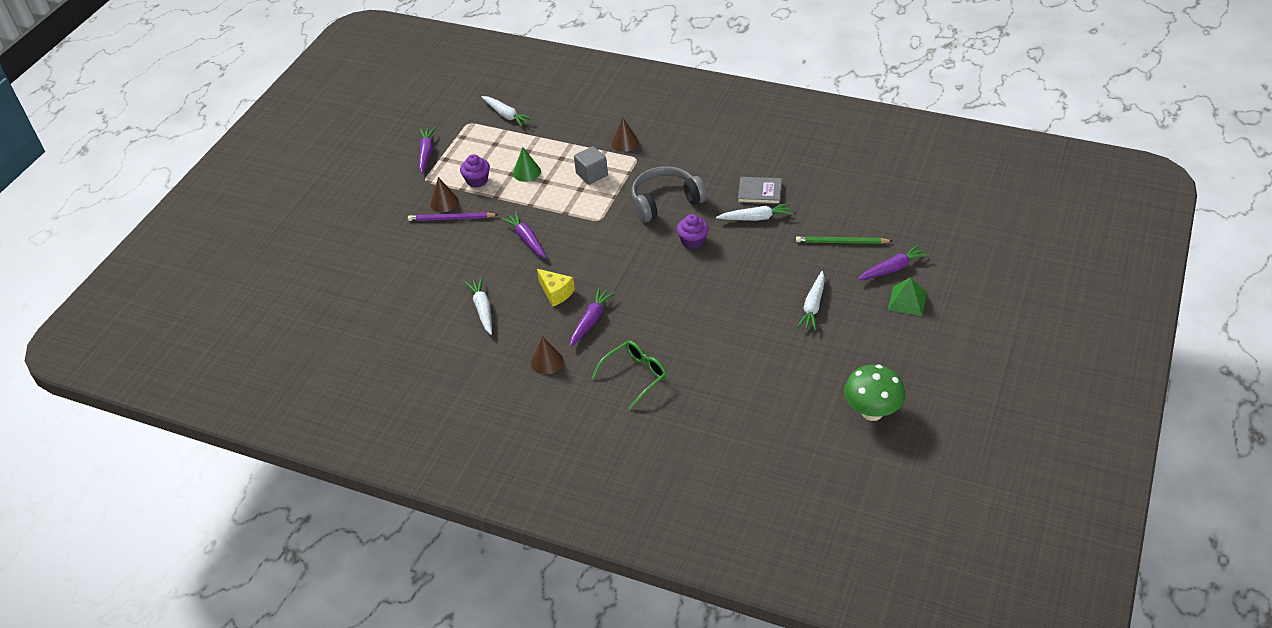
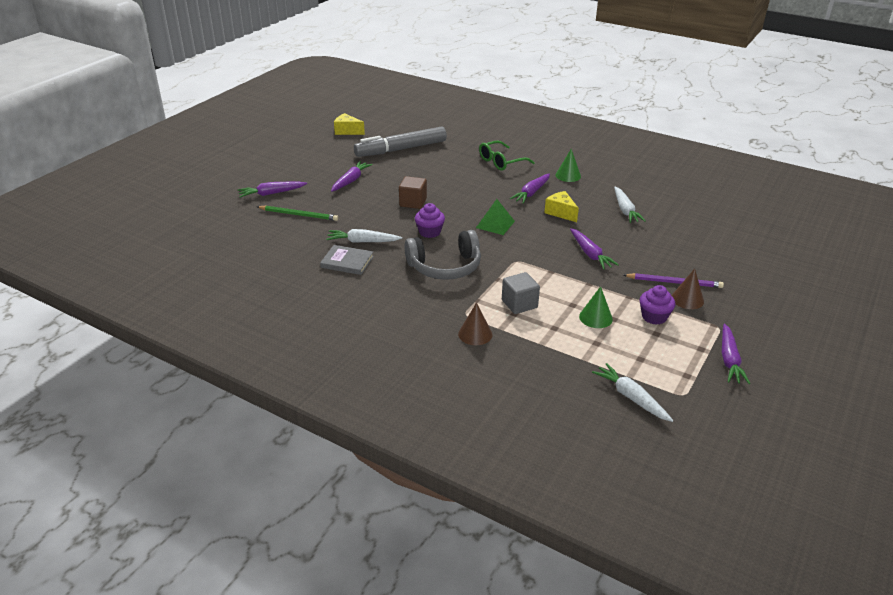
camera: 175 degrees left, 10 degrees down
(546, 362) = (568, 175): brown cone -> green cone
(725, 281) = (413, 202): none -> brown cube
(777, 381) = (401, 149): none -> grey marker
(813, 306) = (351, 181): white carrot -> purple carrot
(872, 412) = (347, 131): green mushroom -> yellow cheese
(907, 301) = (277, 175): green pyramid -> green pyramid (495, 224)

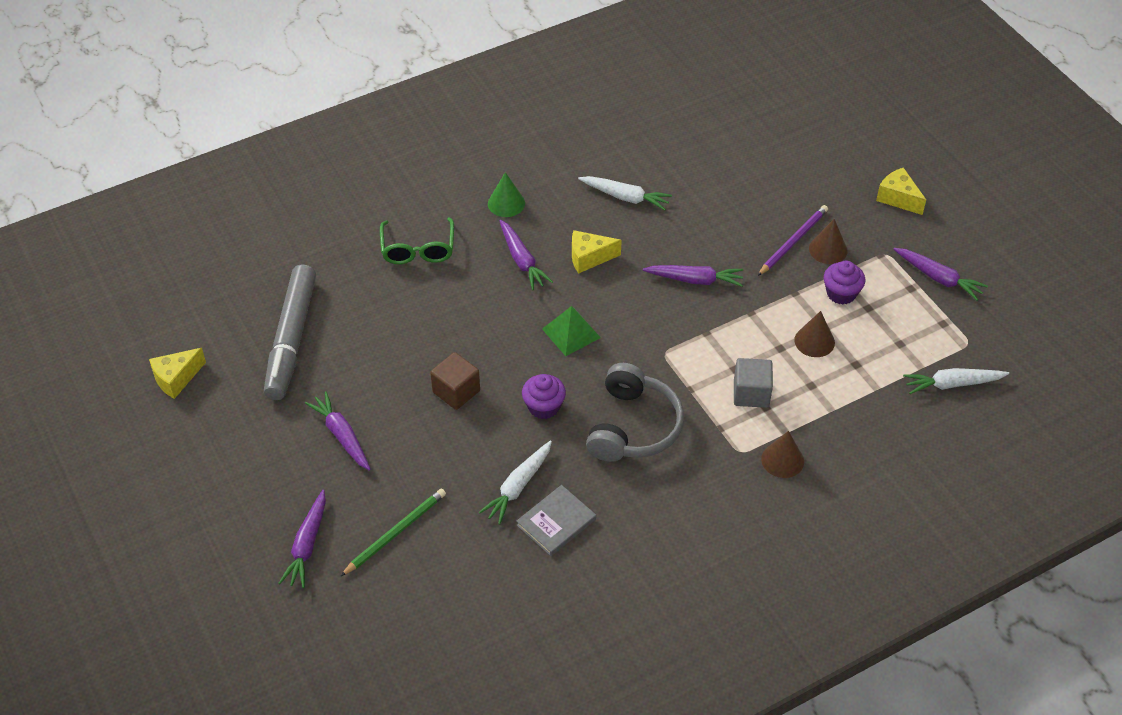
camera: 60 degrees left, 15 degrees up
(595, 317) = (814, 341): green cone -> brown cone
(781, 317) = (898, 198): none -> yellow cheese

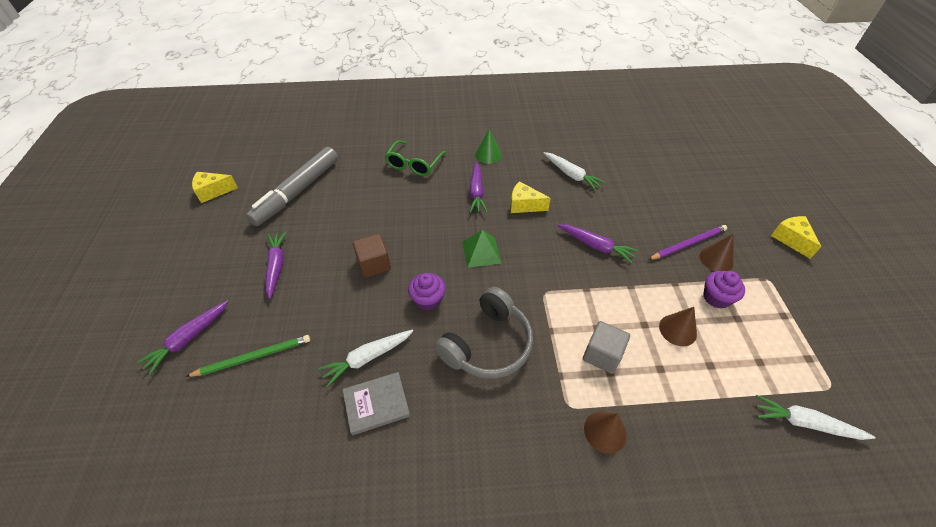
camera: 25 degrees right, 0 degrees up
(938, 278) = (813, 315): purple carrot -> none

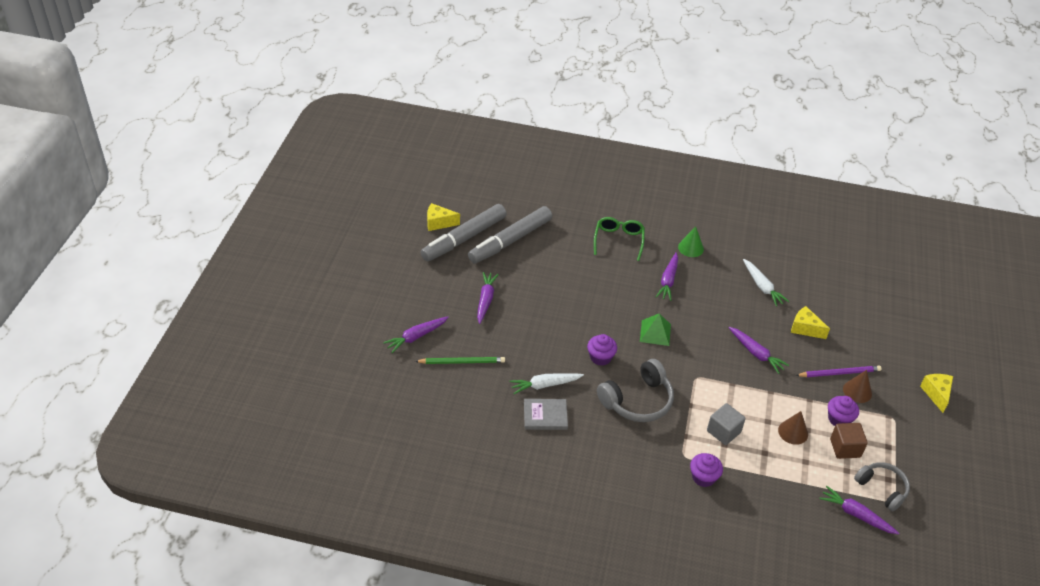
camera: 15 degrees right, 5 degrees down
(244, 202) = (464, 238): none -> grey marker
(374, 264) = (563, 319): brown cube -> brown cube (845, 448)
(414, 164) = (618, 240): green glasses -> green glasses turned 150 degrees clockwise
(524, 205) = (707, 303): yellow cheese -> yellow cheese (805, 328)
(605, 431) = (703, 477): brown cone -> purple cupcake
(805, 423) = (856, 515): white carrot -> purple carrot
(810, 374) = (882, 489): none -> grey headphones

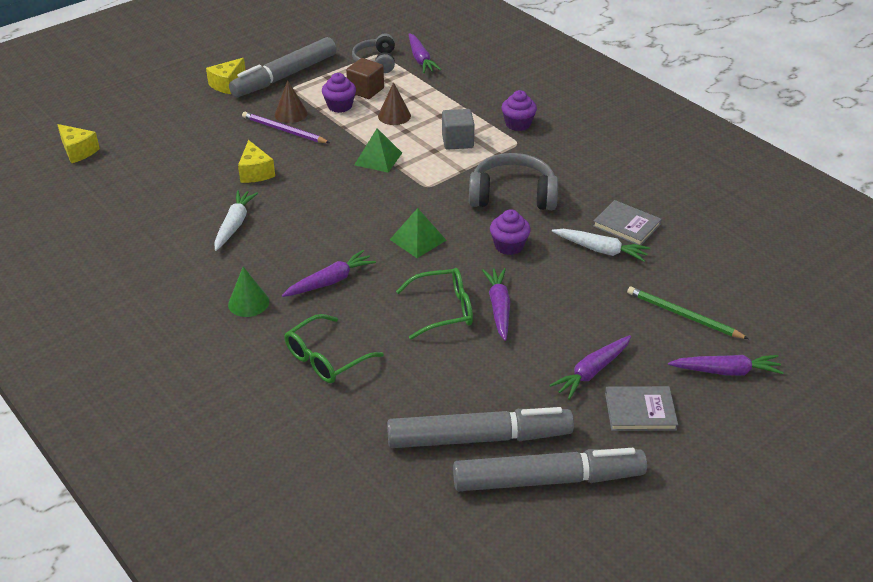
camera: 140 degrees left, 5 degrees down
(439, 223) = (567, 531): yellow cheese -> yellow cheese (78, 151)
(446, 291) = (640, 411): none -> grey book
(592, 295) = (444, 310): none -> green glasses
(752, 383) = (378, 159): none -> green pyramid
(756, 353) = (338, 177): purple carrot -> purple carrot (499, 308)
(915, 427) = (285, 76): none -> grey marker

